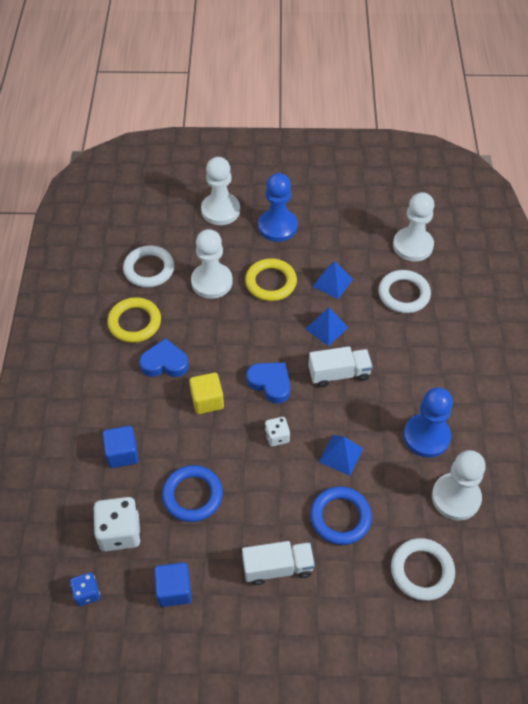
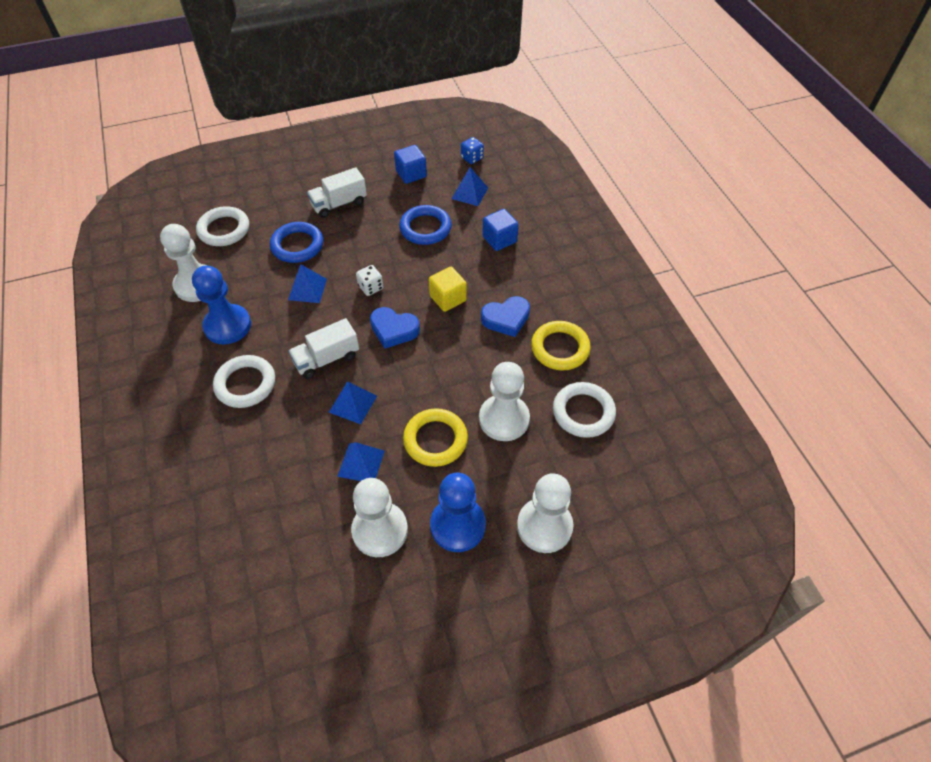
camera: 160 degrees right, 0 degrees up
(120, 532) = (469, 193): white dice -> blue pyramid
(403, 294) = (269, 475): white ring -> white ring (245, 384)
(413, 246) = (266, 554): white pawn -> white pawn (380, 530)

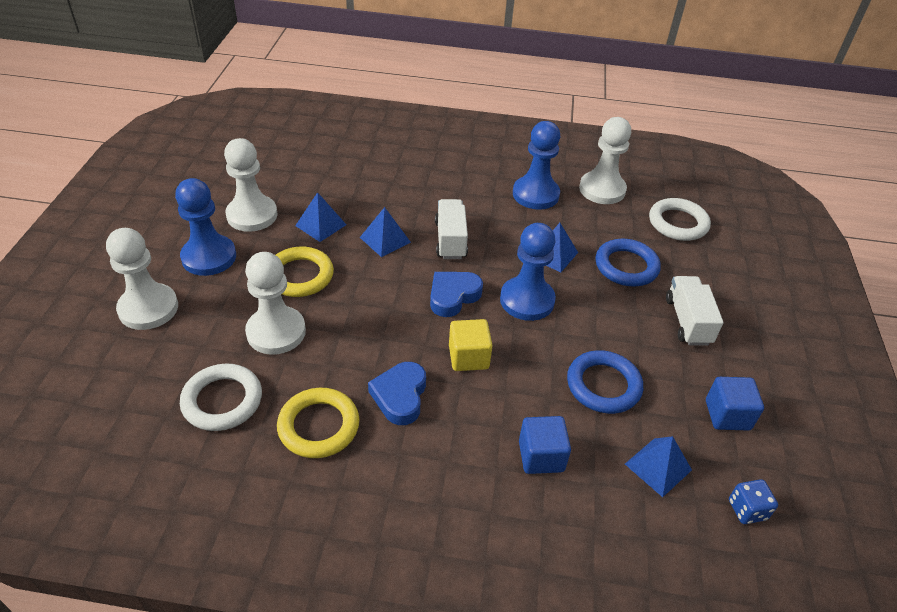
camera: 115 degrees right, 10 degrees down
(245, 384) = (458, 188): white ring -> none
(371, 287) = (527, 300): white dice -> blue pawn

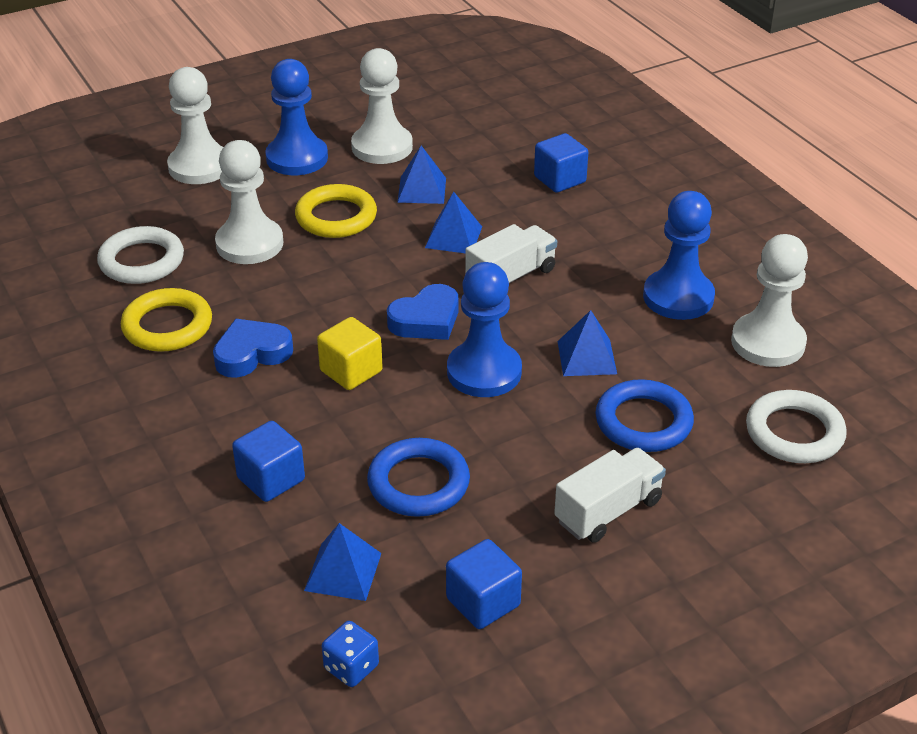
camera: 55 degrees right, 5 degrees down
(382, 171) = (560, 179): none -> blue cube
(453, 296) = (426, 320): blue heart -> blue heart turned 135 degrees clockwise

